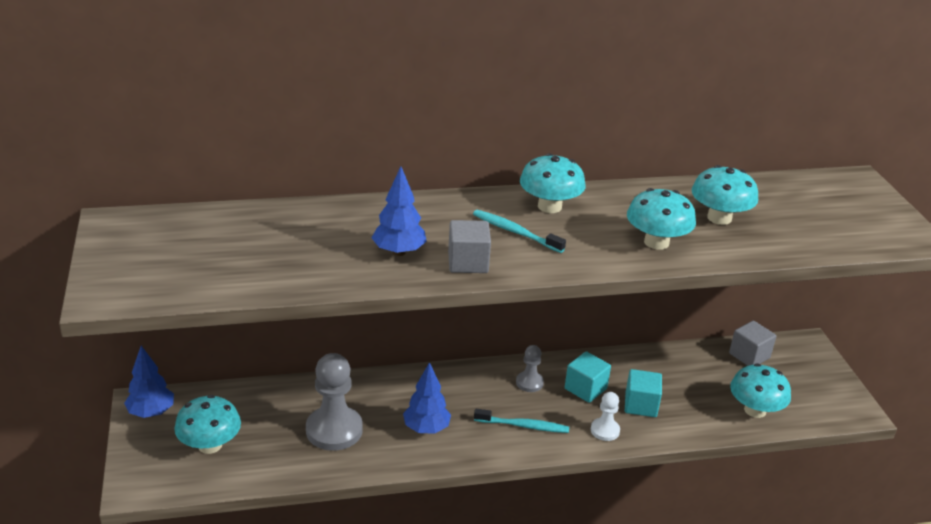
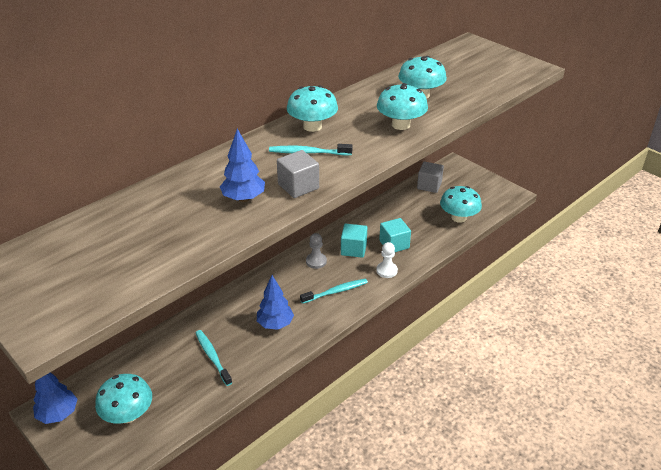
camera: 30 degrees left, 5 degrees up
(334, 430) = (212, 357): grey pawn -> turquoise toothbrush

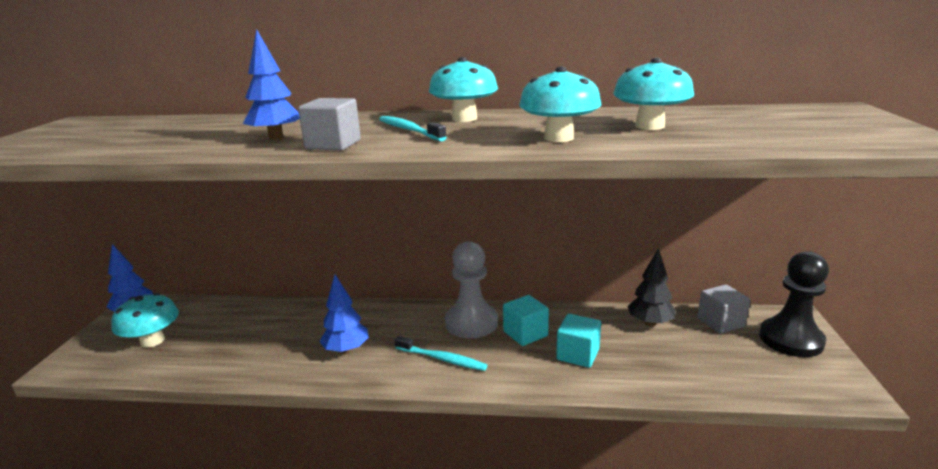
camera: 50 degrees right, 15 degrees down
(212, 357) = (263, 341): turquoise toothbrush -> none
(316, 261) = (471, 323): grey pawn -> grey pawn, size x1.90
(386, 270) = (526, 373): white pawn -> none
(401, 205) = (650, 323): none -> black tree
(458, 217) = (713, 374): turquoise mushroom -> none
(465, 178) = (791, 339): none -> black pawn

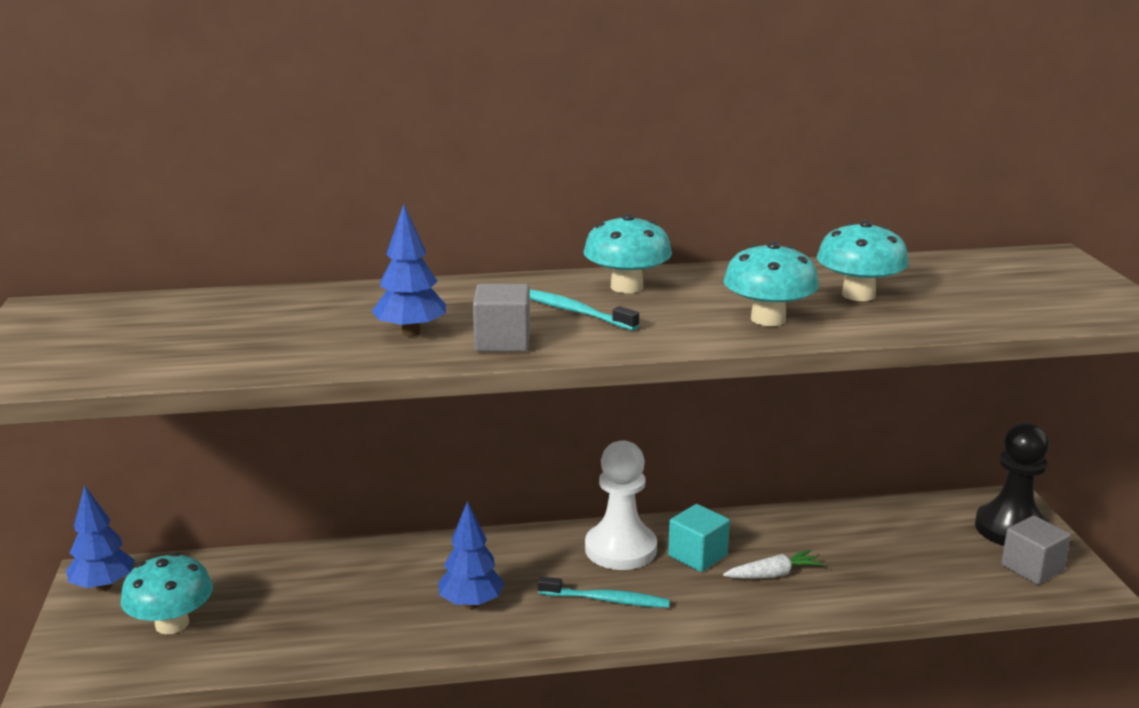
camera: 15 degrees left, 0 degrees up
(471, 323) = (620, 549): grey pawn -> white pawn
(578, 354) = (773, 574): turquoise cube -> white carrot
(650, 323) = (846, 526): black tree -> none
(720, 322) = (928, 516): grey cube -> grey cube (1032, 568)

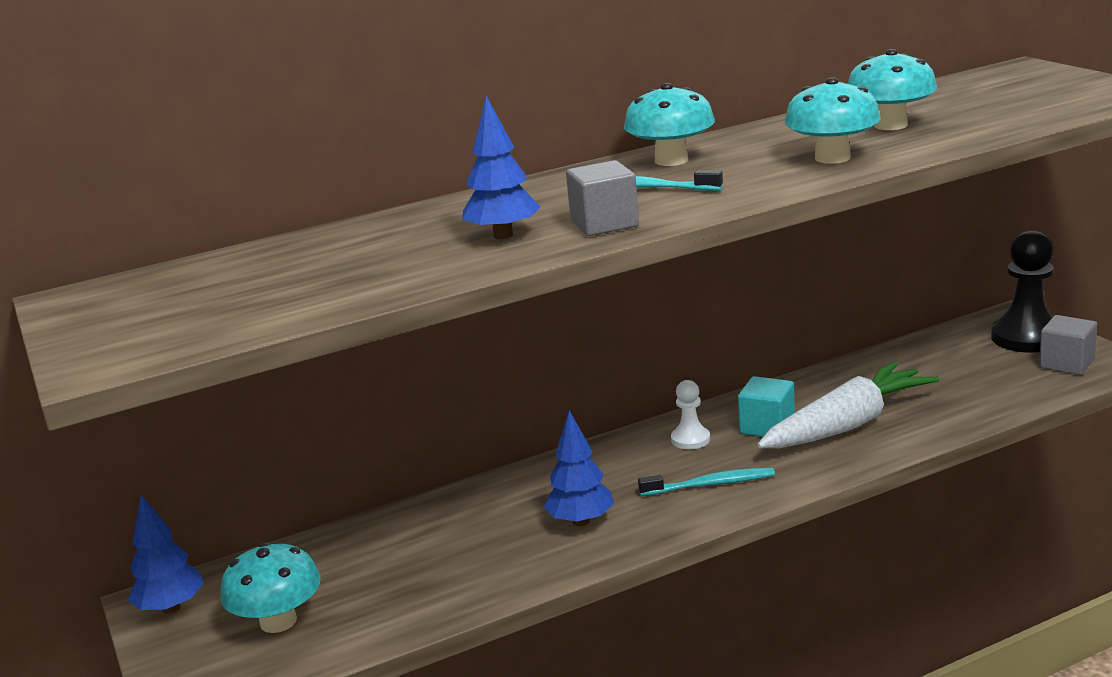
camera: 15 degrees left, 0 degrees up
(620, 549) = (690, 439): white pawn -> white pawn, size x0.53
(773, 574) = (848, 424): white carrot -> white carrot, size x2.15

